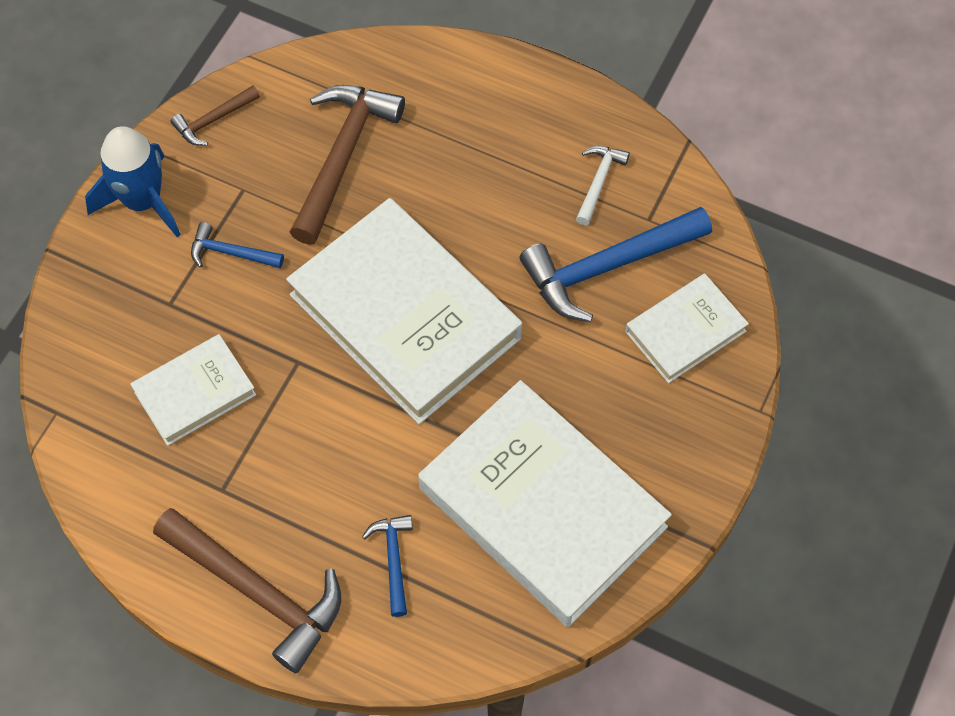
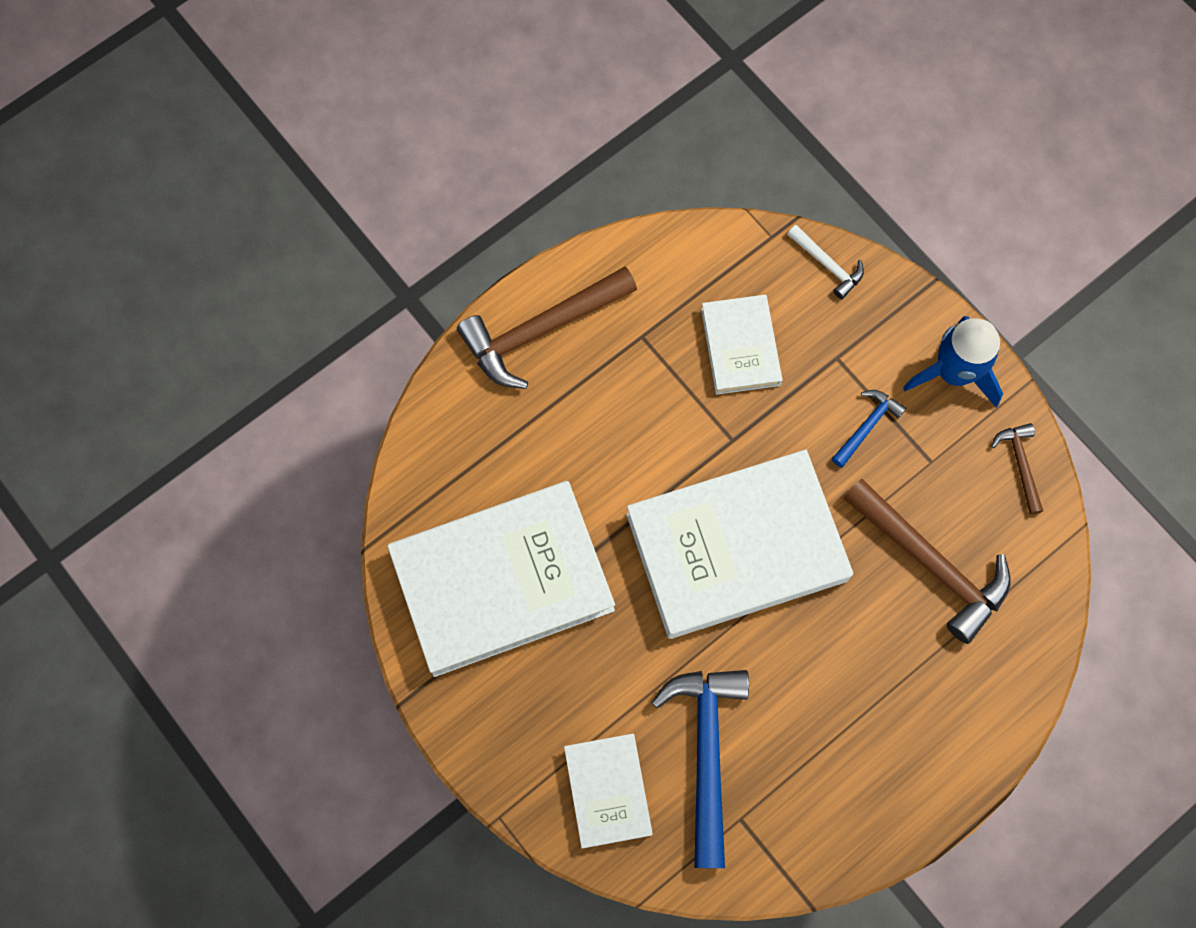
camera: 115 degrees right, 10 degrees up
(393, 560) = (516, 442): blue hammer -> none
(598, 181) = (803, 792): white hammer -> white hammer (827, 265)

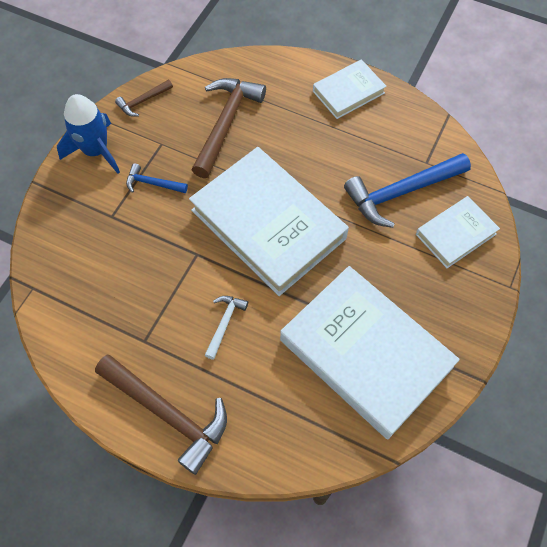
camera: 115 degrees left, 10 degrees down
(740, 347) = (127, 275): white book -> white book (348, 92)
(827, 265) = (43, 245): white hammer -> white hammer (224, 323)

